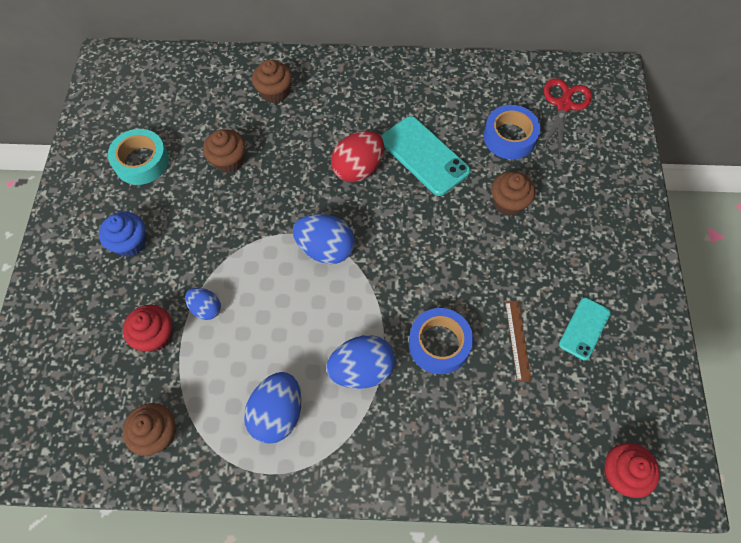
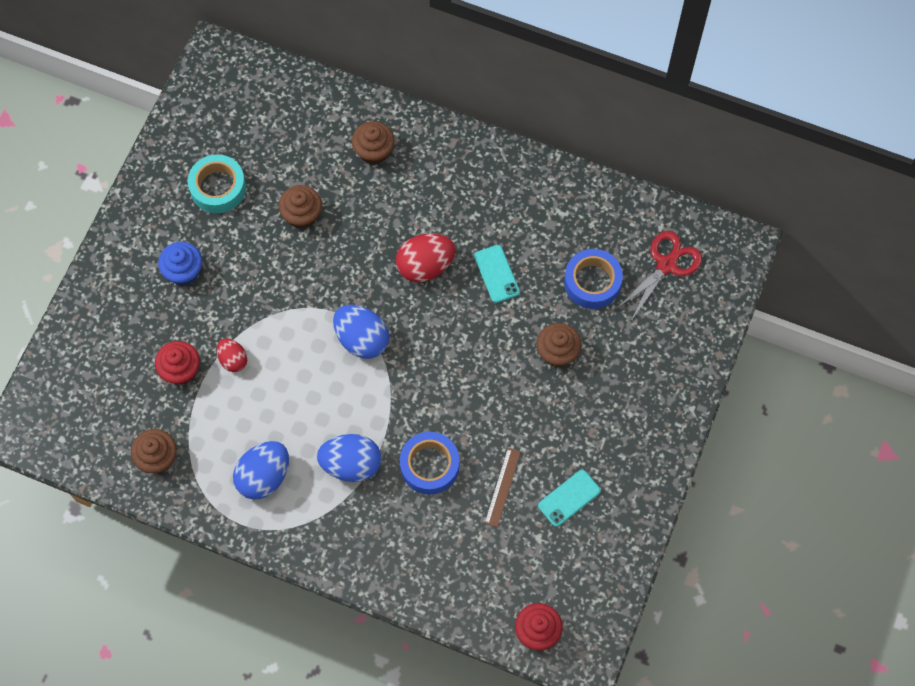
camera: 20 degrees right, 5 degrees up
(206, 308) = (233, 359): blue egg -> red egg
(424, 156) = (496, 274): turquoise phone -> turquoise phone, size x0.60

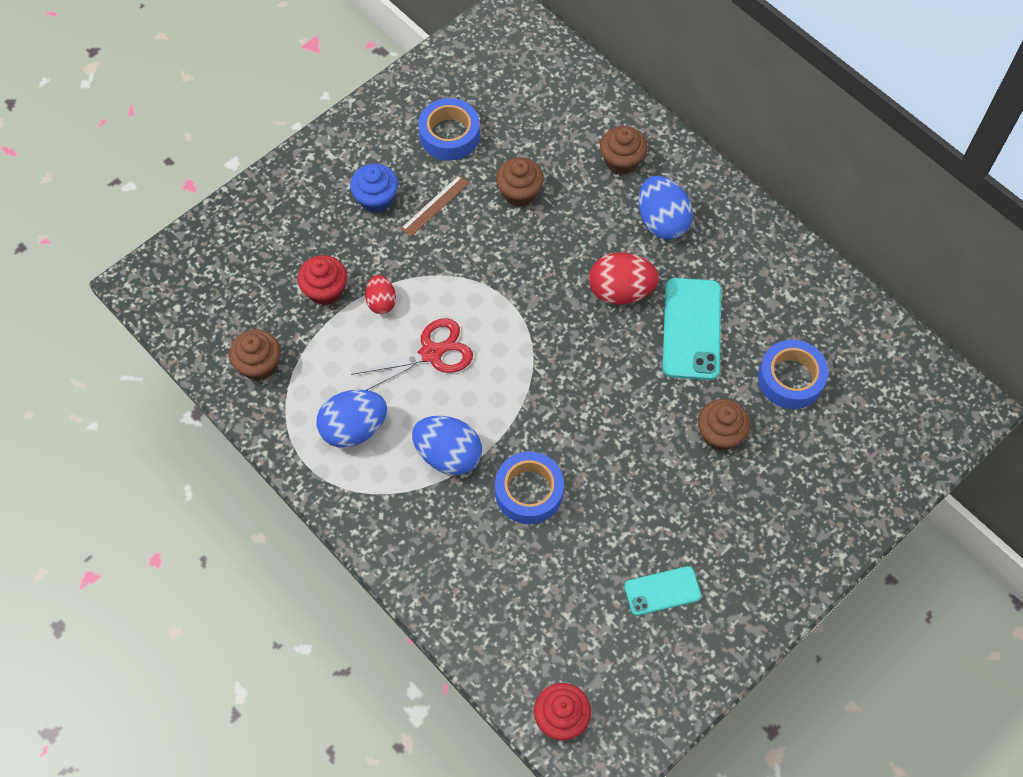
camera: 25 degrees right, 5 degrees down
(218, 188) = (449, 135): turquoise tape -> blue tape
(362, 339) = (520, 336): blue egg -> blue egg (662, 221)
(496, 274) = (692, 329): turquoise phone -> turquoise phone, size x1.67
(502, 487) = (595, 547): brown ruler -> brown ruler (435, 205)
(666, 265) = (880, 394): red scissors -> red scissors (431, 353)

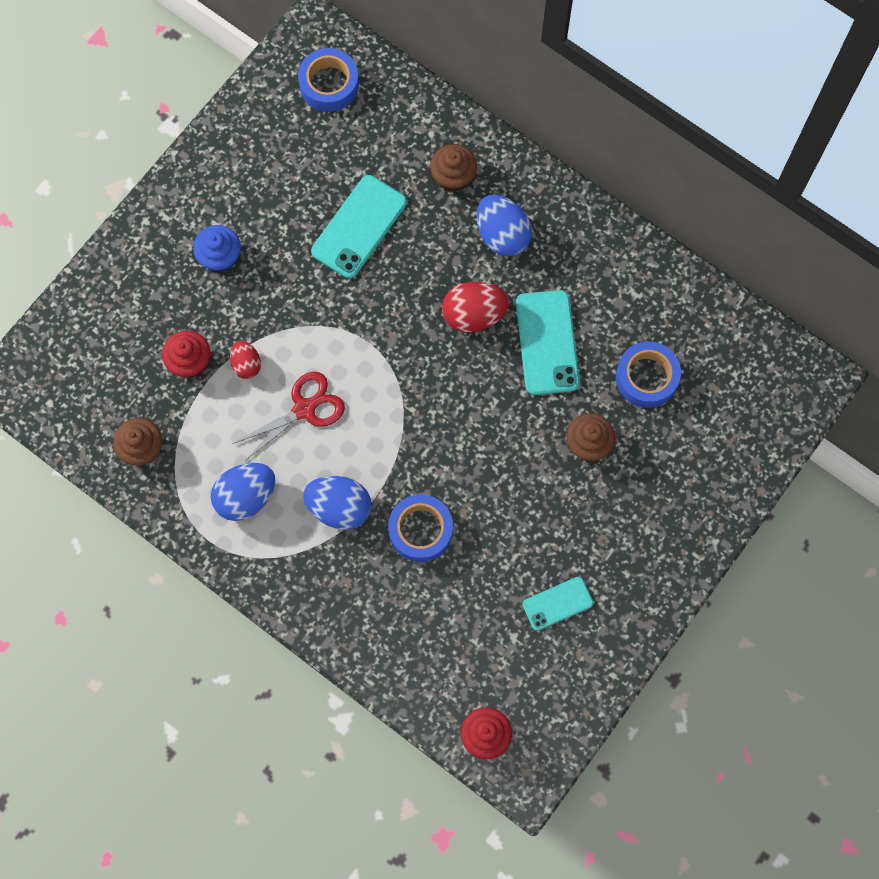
camera: 10 degrees left, 10 degrees up
(435, 205) = (279, 254): brown ruler -> none
(449, 135) = (279, 176): blue tape -> blue tape (329, 84)
(519, 192) = (359, 227): brown cupcake -> turquoise phone

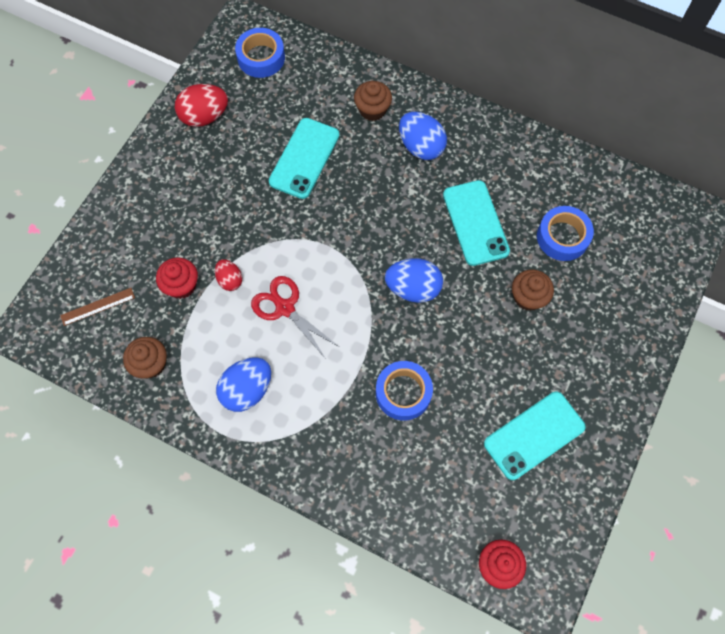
camera: 10 degrees left, 5 degrees down
(91, 371) = (98, 306): none -> brown ruler
(220, 257) = (194, 198): blue cupcake -> none
(304, 409) = (285, 308): red scissors -> red scissors turned 90 degrees counterclockwise
(339, 507) = (329, 385): blue egg -> blue egg (413, 288)
(474, 315) = (411, 211): red egg -> red egg (204, 116)
(557, 603) = (534, 435): turquoise phone -> turquoise phone, size x1.67

